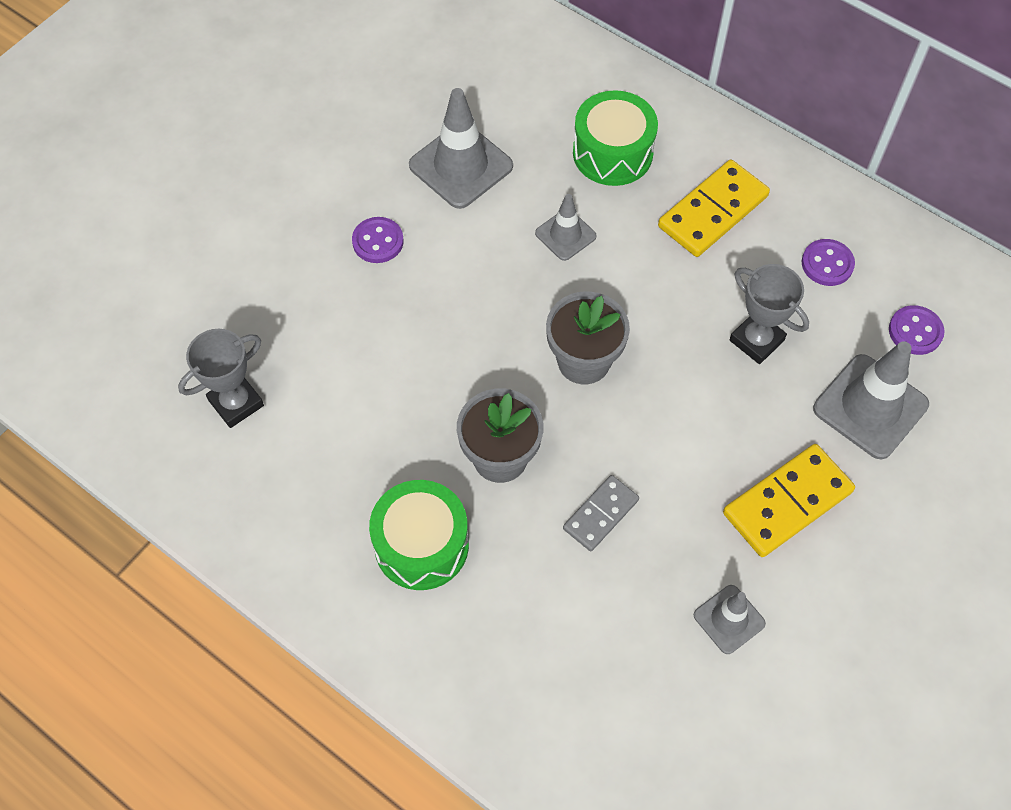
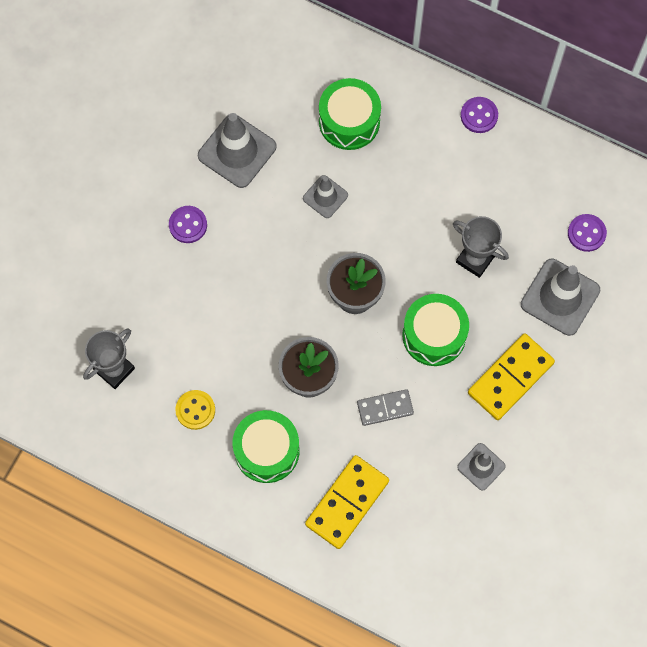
camera: 10 degrees left, 10 degrees up
(333, 473) = (195, 410): none -> yellow button
(601, 514) = (385, 408): grey domino -> grey domino turned 45 degrees clockwise
(685, 428) = (434, 335): none -> green drum
(713, 212) = (431, 159): yellow domino -> yellow domino (347, 503)
(827, 264) = (519, 189): purple button -> purple button (479, 115)

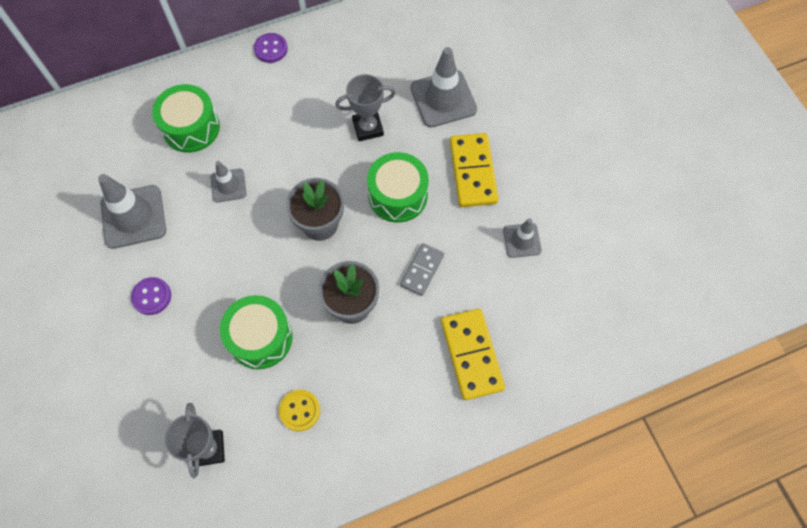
camera: 50 degrees left, 5 degrees down
(267, 451) = (380, 382): green drum -> green drum (260, 337)
(586, 233) = (414, 51): purple button -> none

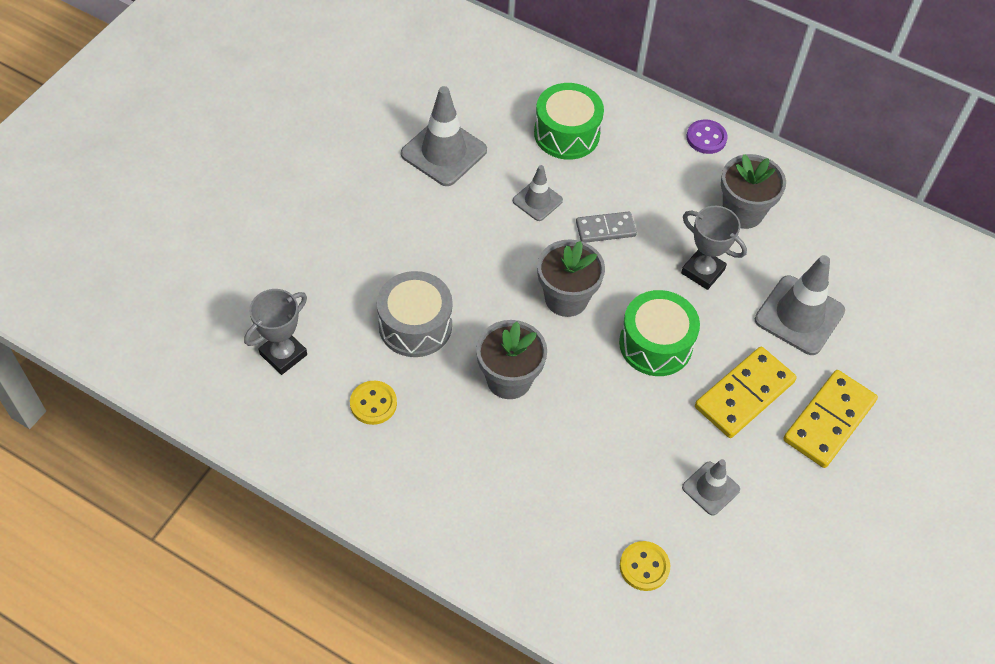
camera: 50 degrees right, 10 degrees down
(152, 296) = (383, 217): purple button -> none
(260, 337) = (415, 325): green drum -> grey drum
(344, 72) = (742, 212): none -> grey flower pot
(422, 270) = (597, 417): grey domino -> grey domino (605, 229)
(472, 355) = (548, 518): yellow domino -> yellow domino (829, 421)
(546, 320) = (644, 567): none -> yellow button

